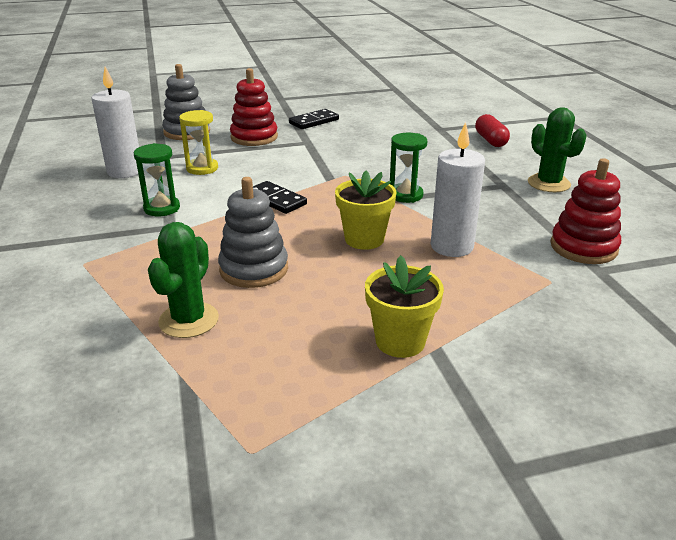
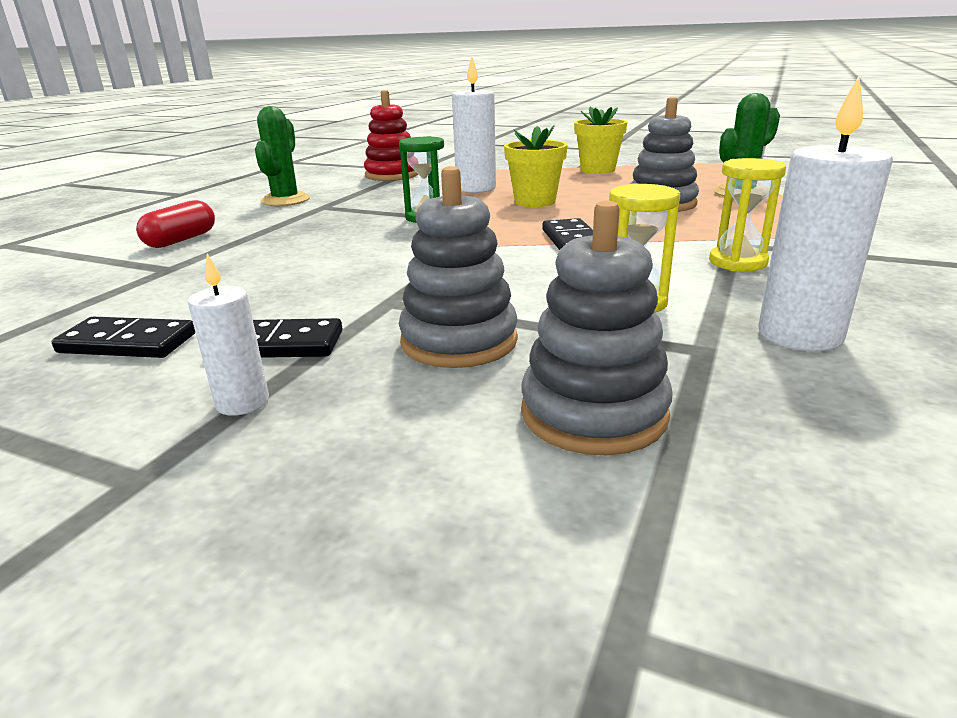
camera: 140 degrees left, 5 degrees down
(162, 208) = (737, 262): green hourglass -> yellow hourglass
(254, 137) = (459, 341): red stacking toy -> grey stacking toy
(289, 111) = (242, 402): none -> white candle
(363, 110) = (128, 343): none -> black domino

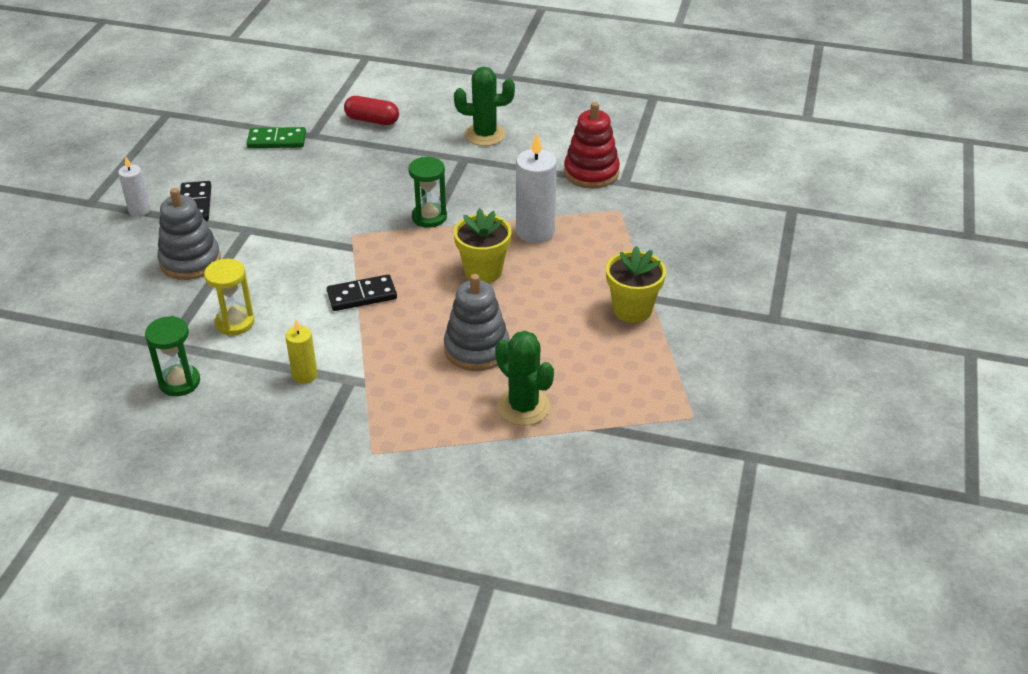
camera: 80 degrees right, 15 degrees up
(128, 343) = (204, 160): black domino -> none
(148, 289) = (277, 140): none -> green domino
(593, 413) = (112, 306): grey stacking toy -> none
(737, 262) = (305, 375): yellow hourglass -> yellow candle
(799, 335) = (179, 382): white candle -> green hourglass

